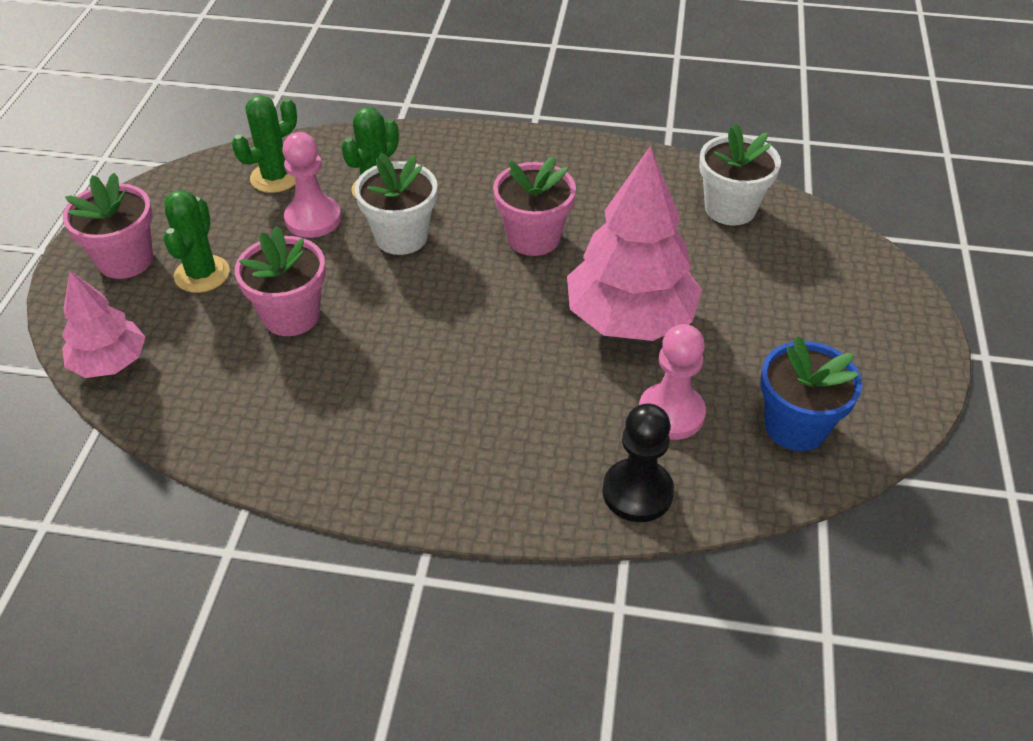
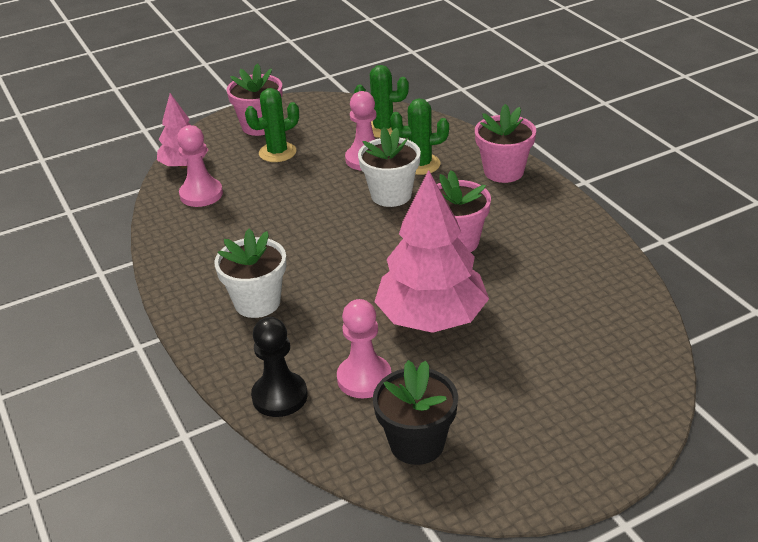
camera: 55 degrees right, 10 degrees down
(195, 378) = (201, 194): none -> pink pawn
(291, 315) = (280, 196): pink flower pot -> pink flower pot (503, 171)
(730, 208) = (609, 309): white flower pot -> white flower pot (257, 302)
(795, 426) = (417, 443): blue flower pot -> black flower pot

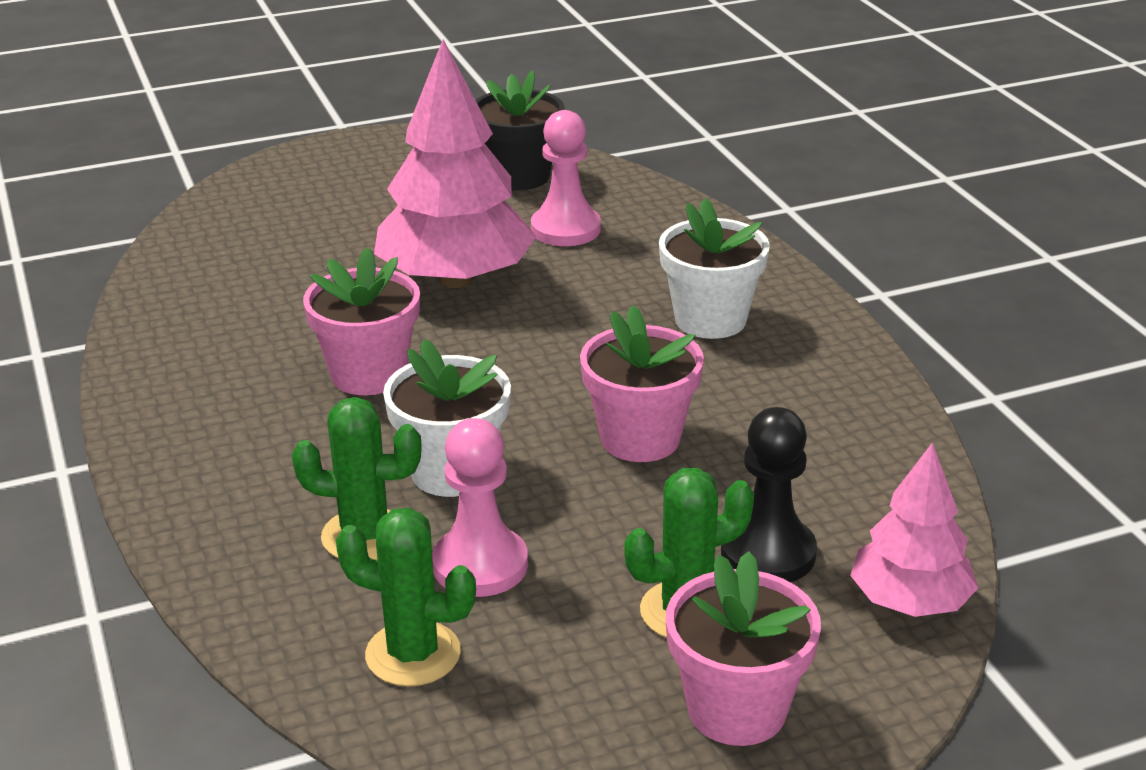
camera: 175 degrees left, 5 degrees down
(201, 194) = (848, 518): pink pawn -> none
(279, 396) = (674, 222): black pawn -> black pawn (768, 553)
(503, 171) = (204, 497): pink flower pot -> pink flower pot (640, 438)

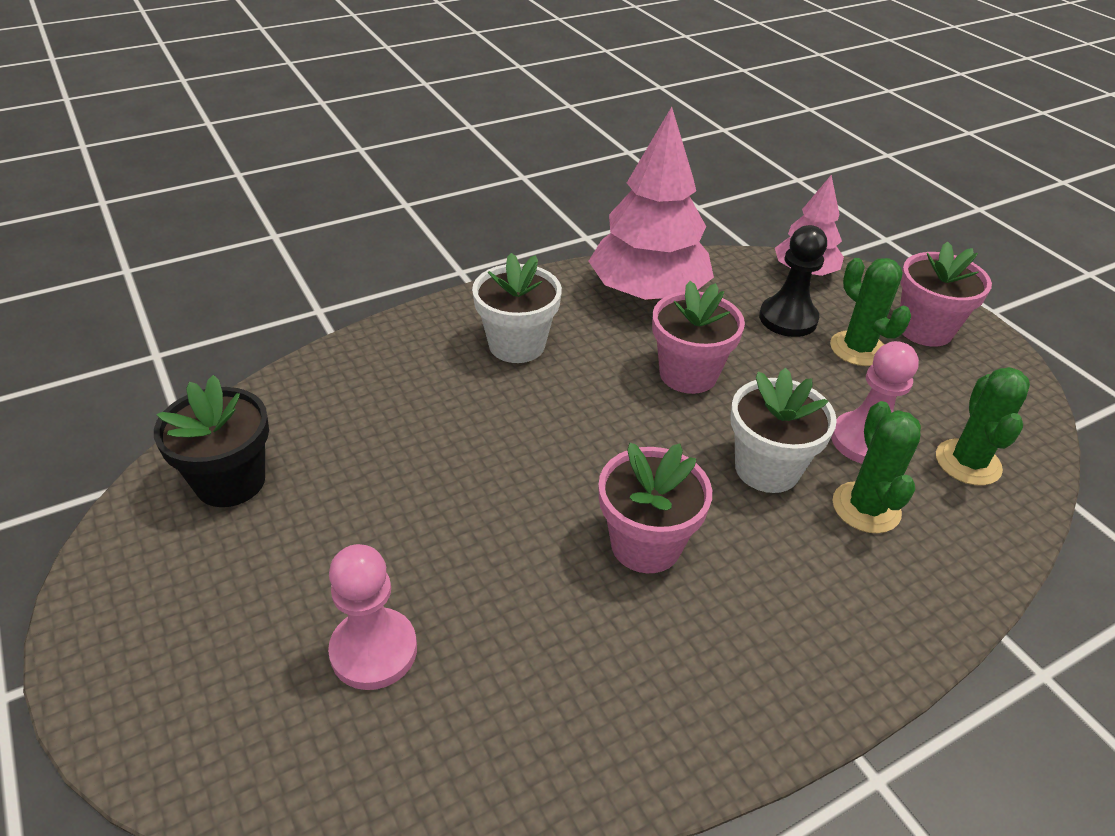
camera: 100 degrees left, 10 degrees up
(456, 279) = (461, 505): pink tree -> pink tree (647, 292)
(565, 229) = (358, 436): pink pawn -> pink pawn (374, 650)

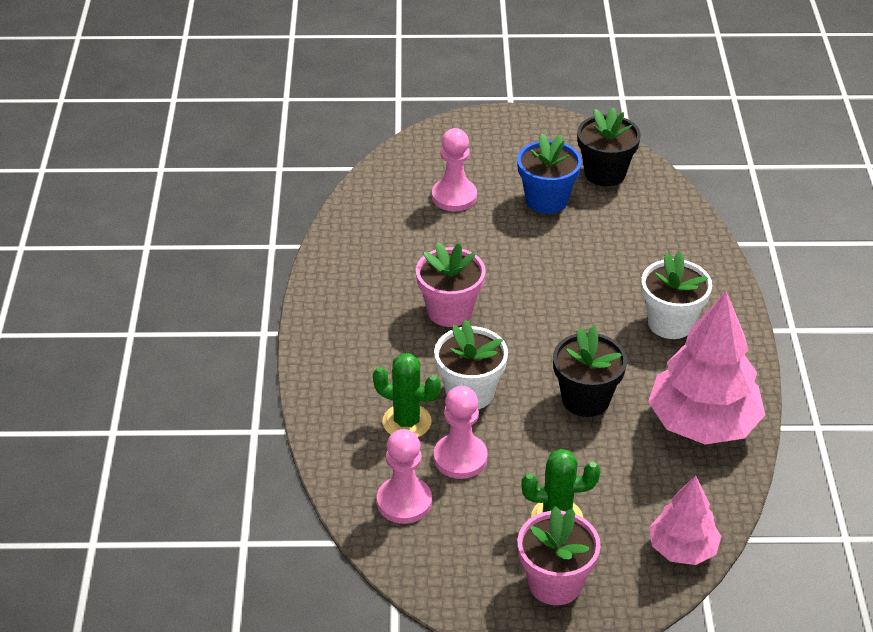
camera: 120 degrees right, 0 degrees up
(329, 526) = (546, 200): none -> blue flower pot
(688, 374) = (585, 399): pink flower pot -> black flower pot
(788, 319) = (620, 496): black pawn -> none
(968, 462) = (404, 502): green cactus -> pink pawn

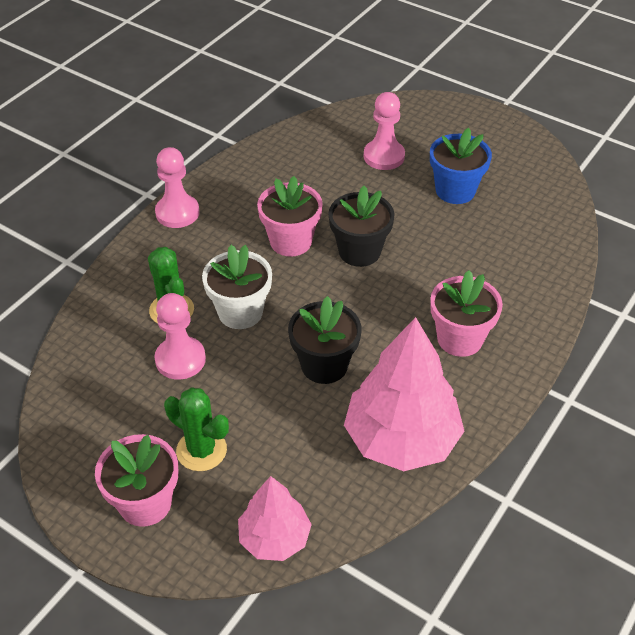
camera: 35 degrees right, 5 degrees up
(404, 502) = (106, 370): pink pawn -> pink pawn (177, 213)
(605, 173) = (526, 190): black flower pot -> black flower pot (359, 251)
(670, 323) = (460, 339): white flower pot -> pink flower pot

